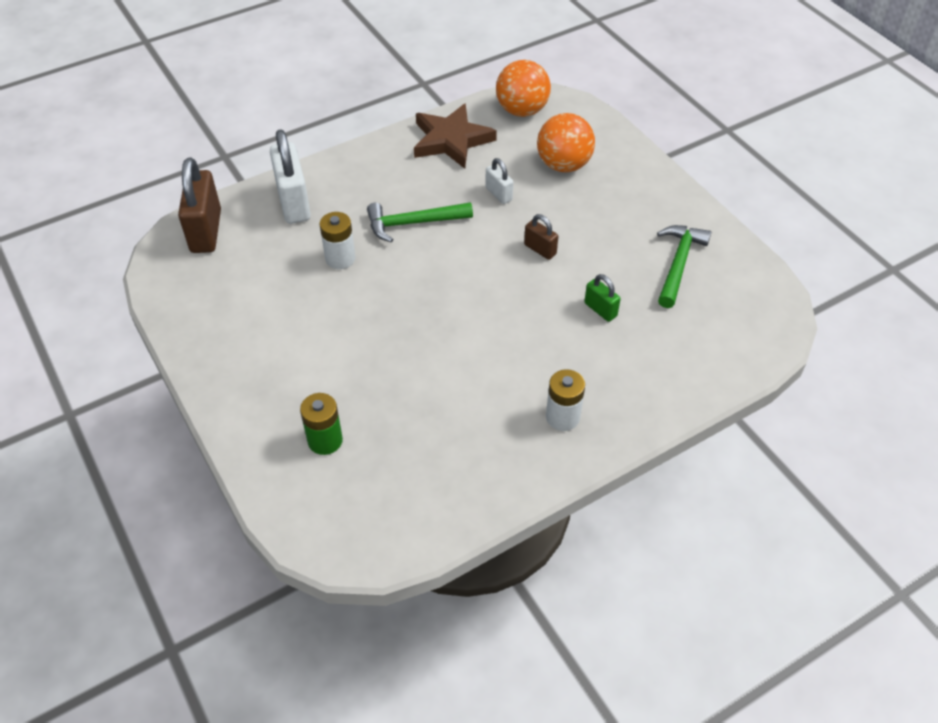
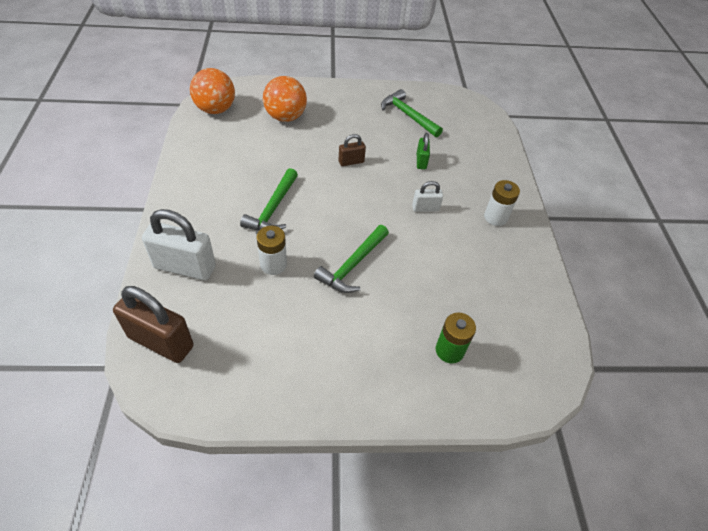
camera: 65 degrees left, 0 degrees up
(384, 317) = (353, 265): none -> green hammer
(451, 140) = (208, 153): brown star -> none
(498, 194) = (284, 156): white padlock -> white padlock (425, 208)
(600, 310) = (421, 161): green padlock -> green padlock turned 75 degrees counterclockwise

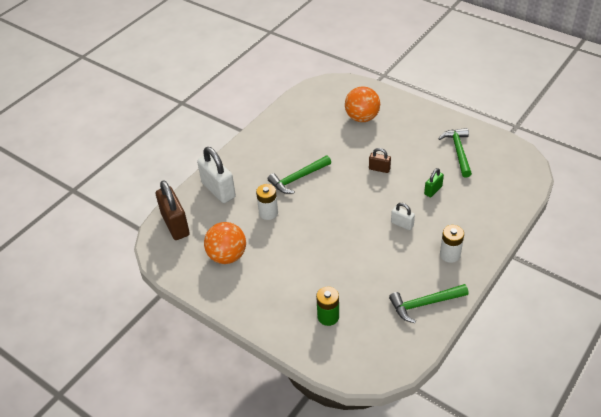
camera: 45 degrees right, 5 degrees down
(215, 109) = (318, 94): orange ball -> orange ball (227, 256)
(353, 265) = (316, 237): green hammer -> green hammer (425, 304)

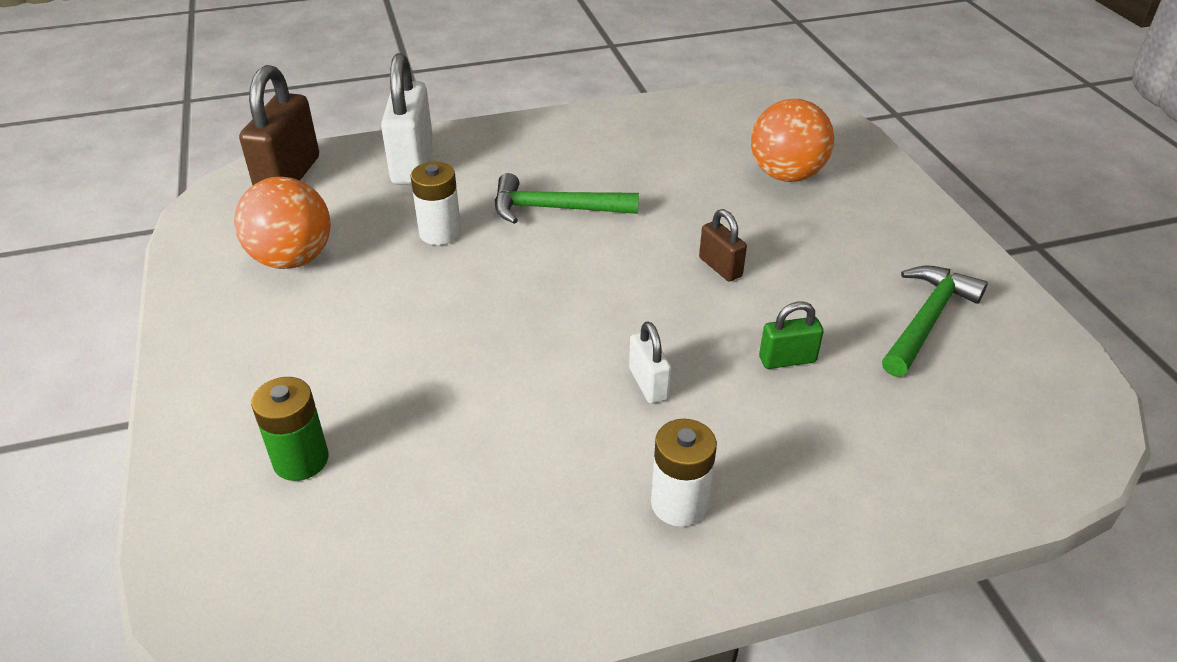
camera: 35 degrees right, 5 degrees down
(425, 304) = (504, 568): green hammer -> none

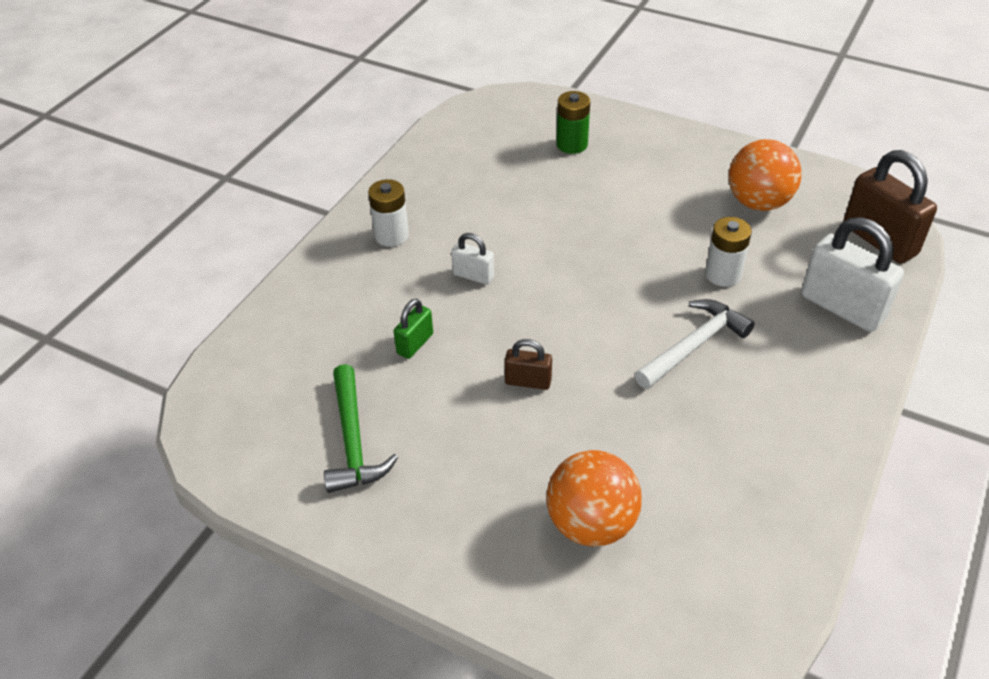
camera: 135 degrees right, 5 degrees up
(556, 209) = (693, 346): green hammer -> white hammer

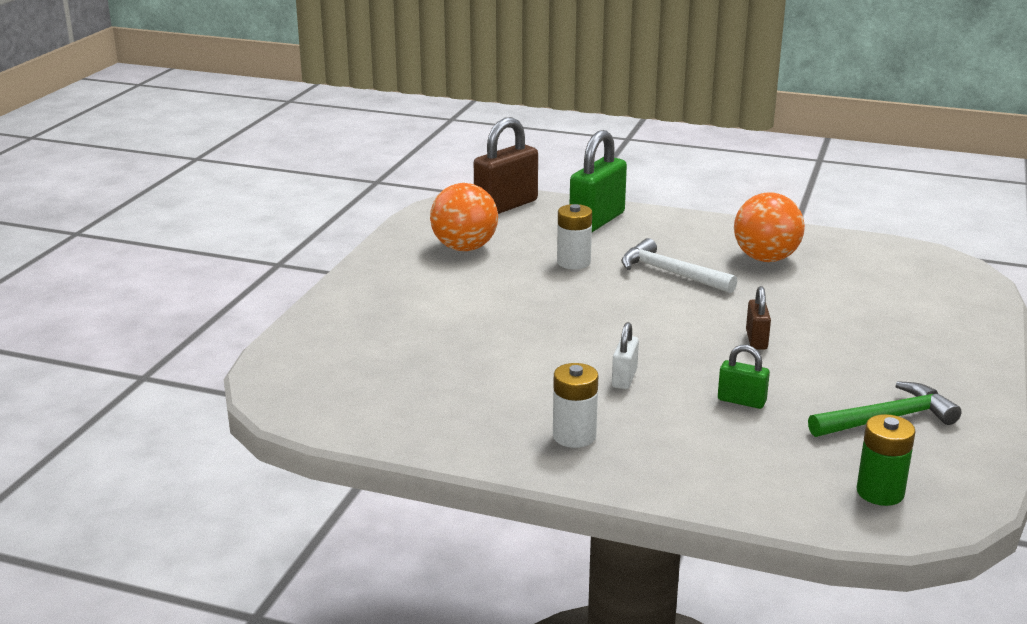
camera: 100 degrees left, 20 degrees down
(572, 144) = (375, 338): green battery -> green battery (880, 492)
(591, 523) = (886, 307): orange ball -> orange ball (765, 258)
(842, 307) = (597, 221): white padlock -> green padlock

